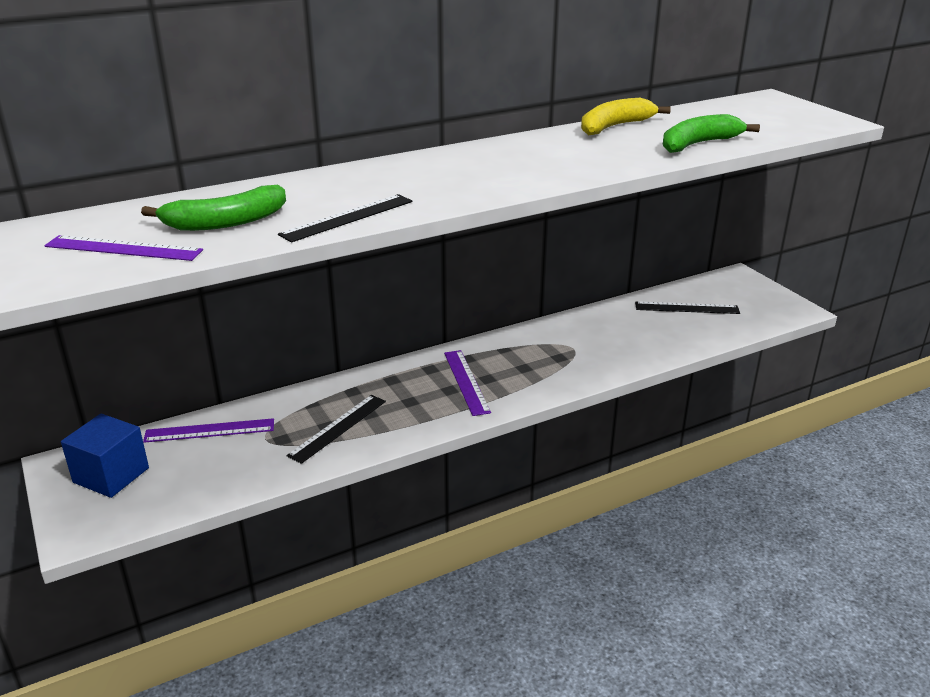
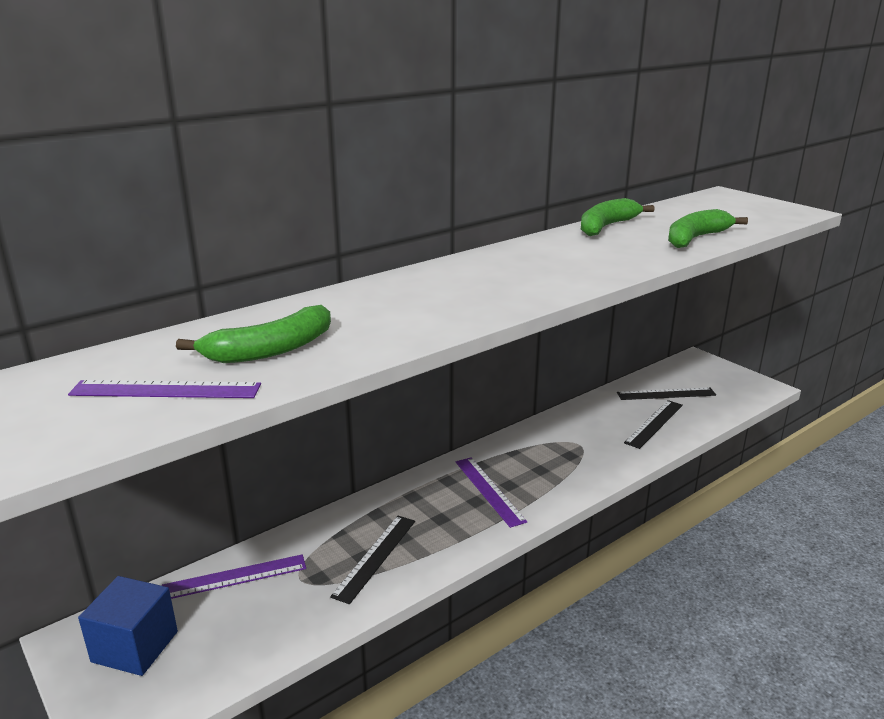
camera: 10 degrees left, 5 degrees down
(347, 218) = (402, 335): black ruler -> black ruler (654, 423)
(615, 126) = (606, 226): yellow banana -> green banana

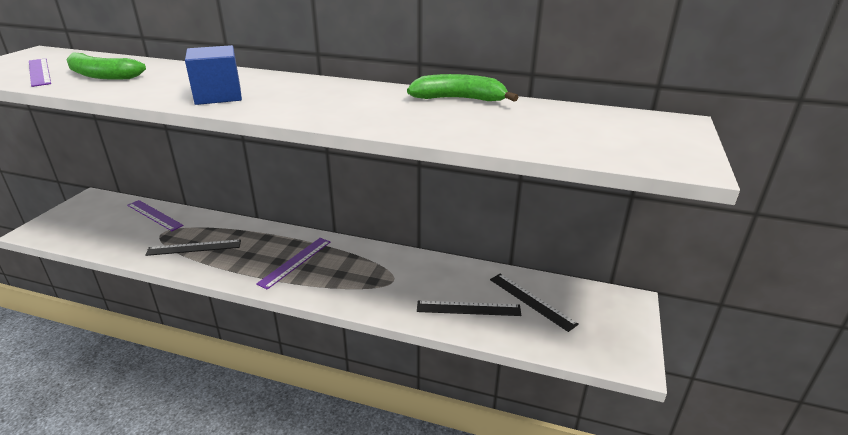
camera: 55 degrees right, 5 degrees up
(135, 646) = (90, 213): blue cube -> blue cube (218, 96)
(696, 238) = (480, 132): green banana -> none

